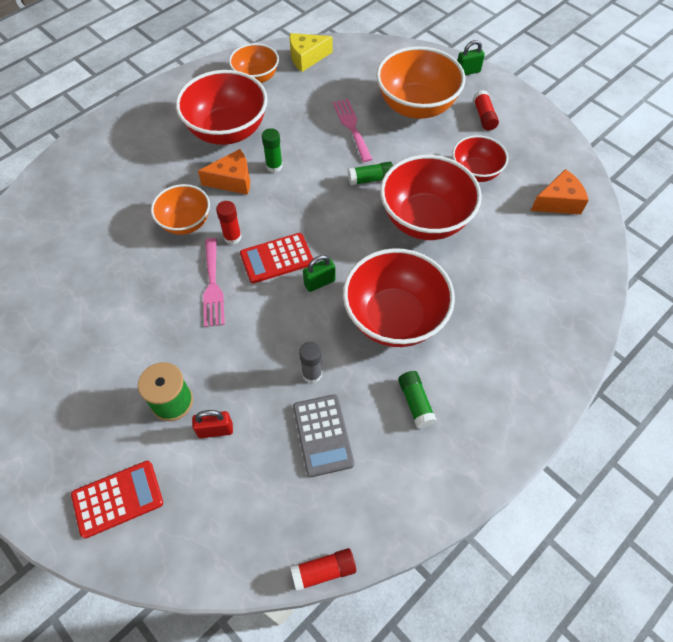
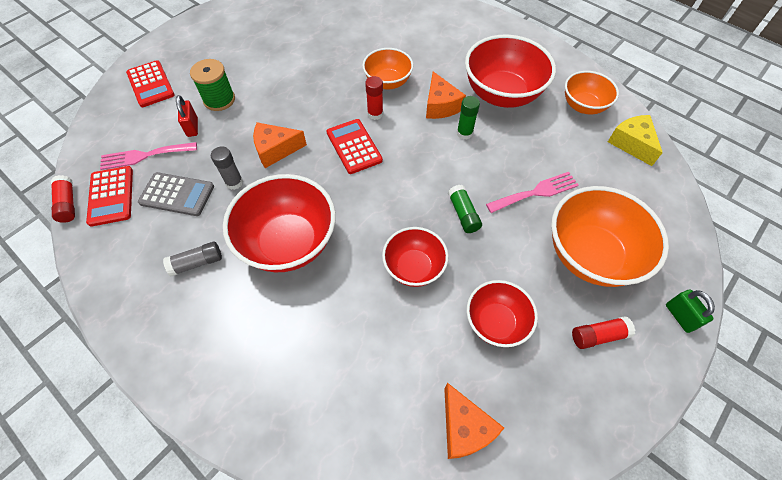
camera: 85 degrees right, 0 degrees up
(213, 286) = (323, 108): pink fork -> pink fork (144, 156)
(269, 333) = (275, 150): none -> orange cheese
(317, 515) = (111, 196): none -> red calculator
(319, 282) = (328, 180): green padlock -> none
(323, 435) = (177, 194): grey calculator -> grey calculator turned 150 degrees counterclockwise
(415, 403) = (197, 263): green glue stick -> grey glue stick
(425, 220) = (414, 267): red bowl -> red bowl, size x0.59

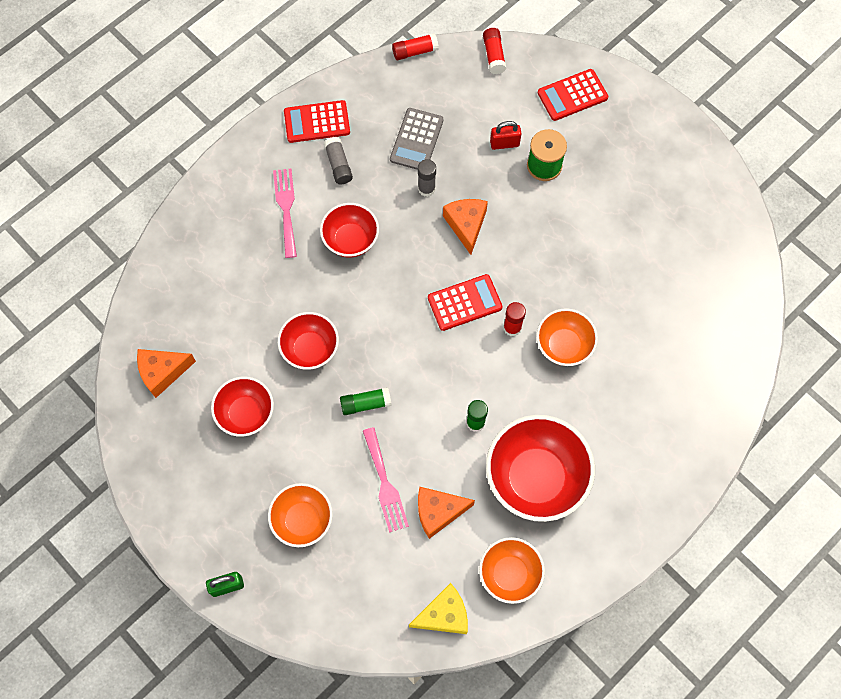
camera: 95 degrees right, 10 degrees up
(111, 196) = (420, 85): red calculator -> red calculator (317, 122)
(144, 156) = (468, 105): pink fork -> pink fork (286, 208)
(288, 242) = (351, 240): red bowl -> red bowl, size x0.59
(440, 105) = (521, 402): orange cheese -> orange cheese (438, 512)
(590, 255) = (302, 520): orange bowl -> orange bowl, size x0.59
(598, 335) = (220, 502): red glue stick -> red glue stick (494, 55)

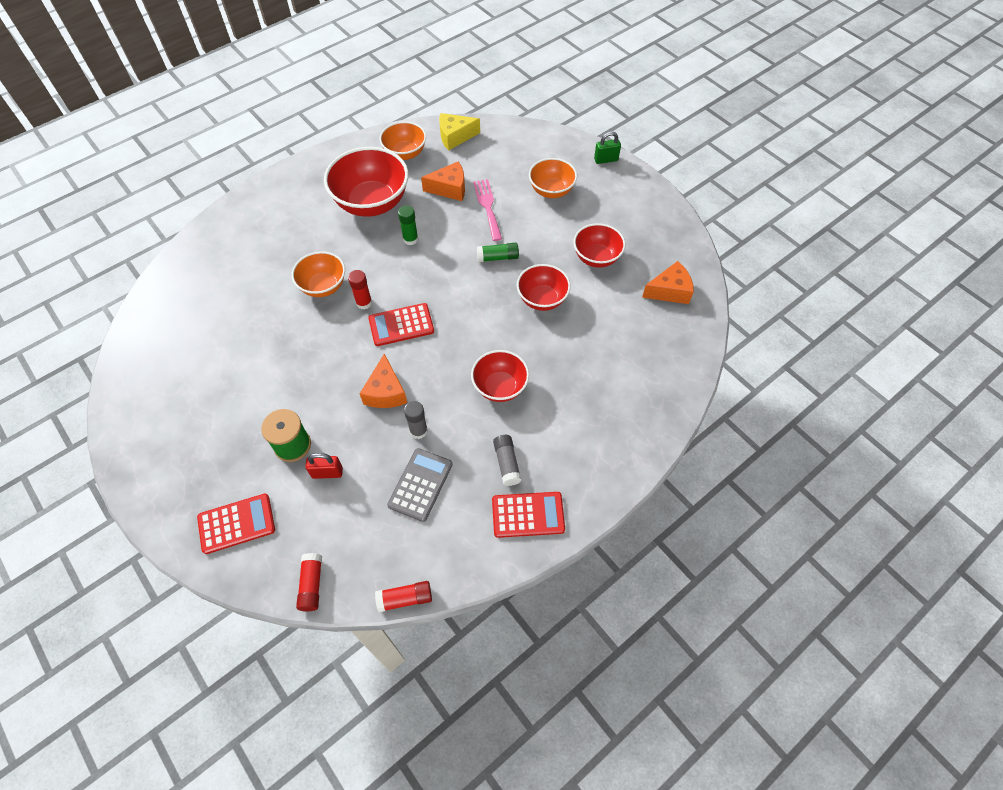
camera: 175 degrees left, 10 degrees down
(286, 208) = (563, 422): pink fork -> none

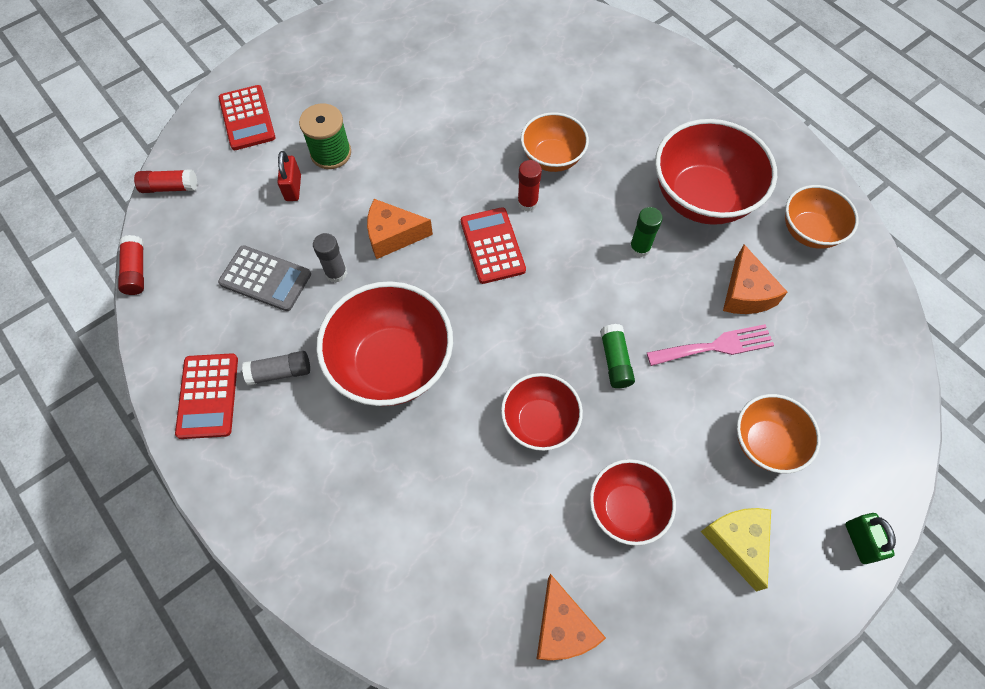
camera: 90 degrees right, 5 degrees up
(455, 137) = (861, 297): yellow cheese -> yellow cheese (737, 542)
(500, 387) = (392, 364): red bowl -> red bowl, size x1.68

